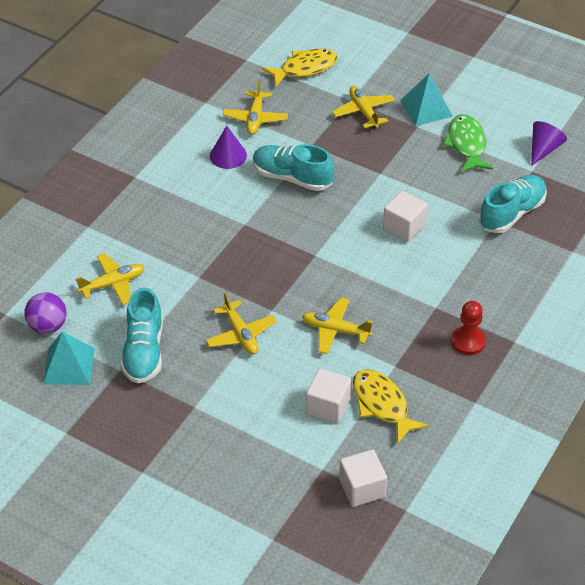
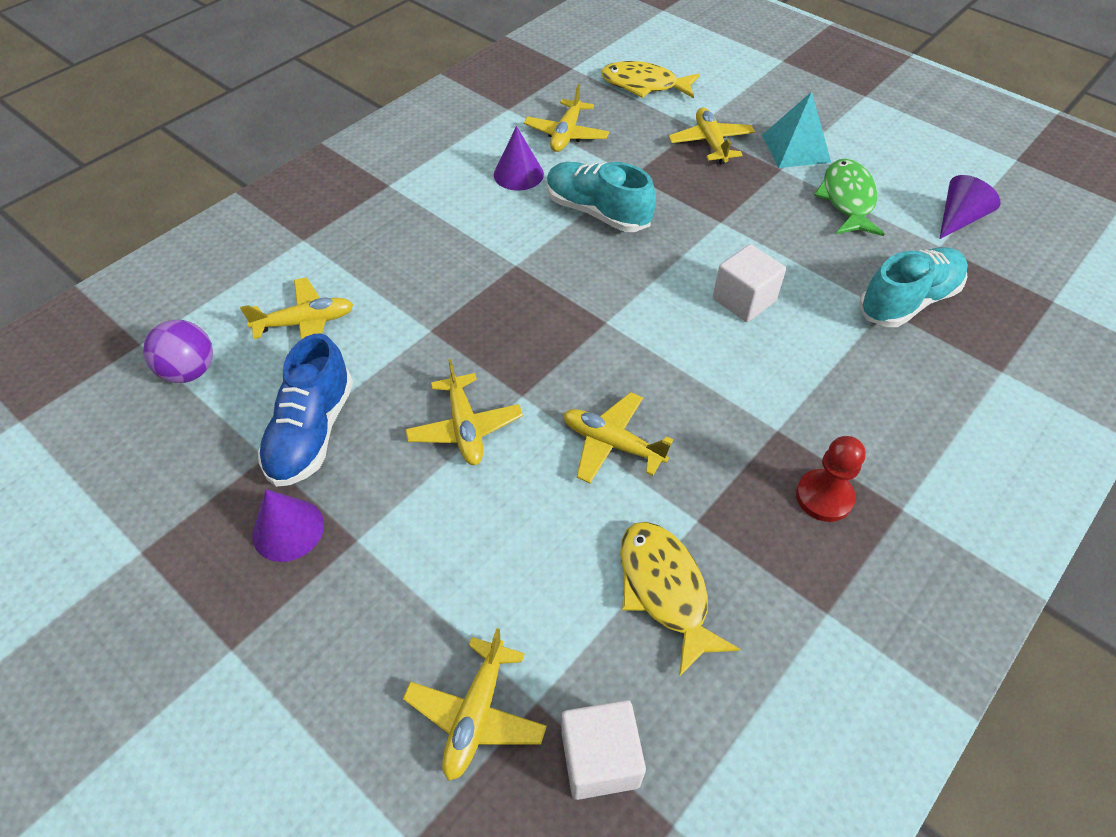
camera: 10 degrees right, 5 degrees up
(69, 366) = (193, 438): turquoise pyramid -> none
(144, 351) = (312, 432): turquoise shoe -> blue shoe
(151, 407) = (288, 529): none -> purple cone
(290, 479) = (476, 714): none -> yellow plane
(305, 68) = (644, 85): yellow fish -> yellow fish turned 150 degrees counterclockwise
(328, 406) = (573, 577): white cube -> none

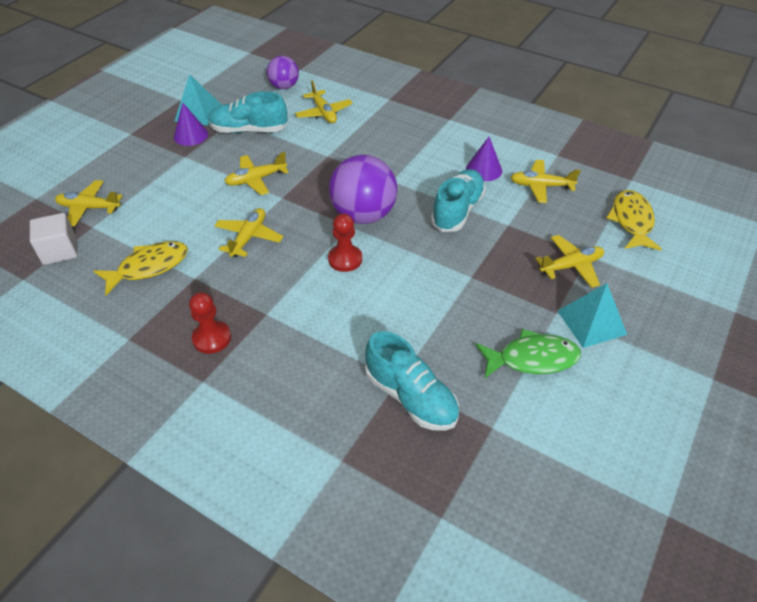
camera: 80 degrees right, 5 degrees down
(211, 516) = (198, 113): none -> turquoise pyramid
(312, 432) = (249, 130): blue shoe -> turquoise shoe
(587, 304) = (363, 215): none -> purple ball
(676, 333) = (345, 259): none -> red pawn
(744, 300) = (386, 293): white cube -> none
(958, 219) = (538, 446): purple cone -> none

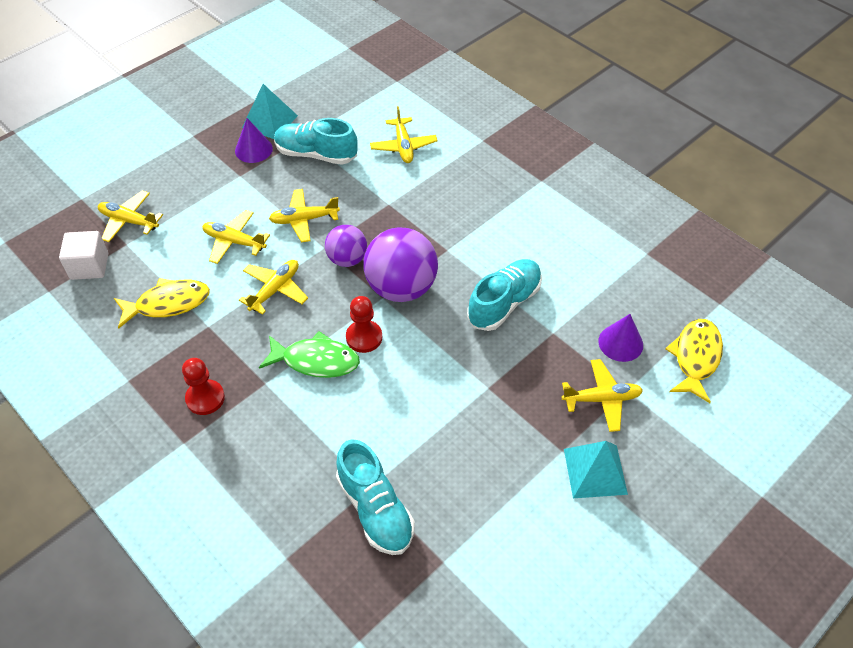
camera: 15 degrees right, 5 degrees up
(284, 87) = (371, 102): purple ball -> purple ball (347, 259)
(484, 169) = (554, 256): purple cone -> purple cone (620, 343)
(532, 358) = (514, 497): green fish -> green fish (316, 361)
(541, 186) = (610, 291): yellow plane -> yellow plane (234, 241)

